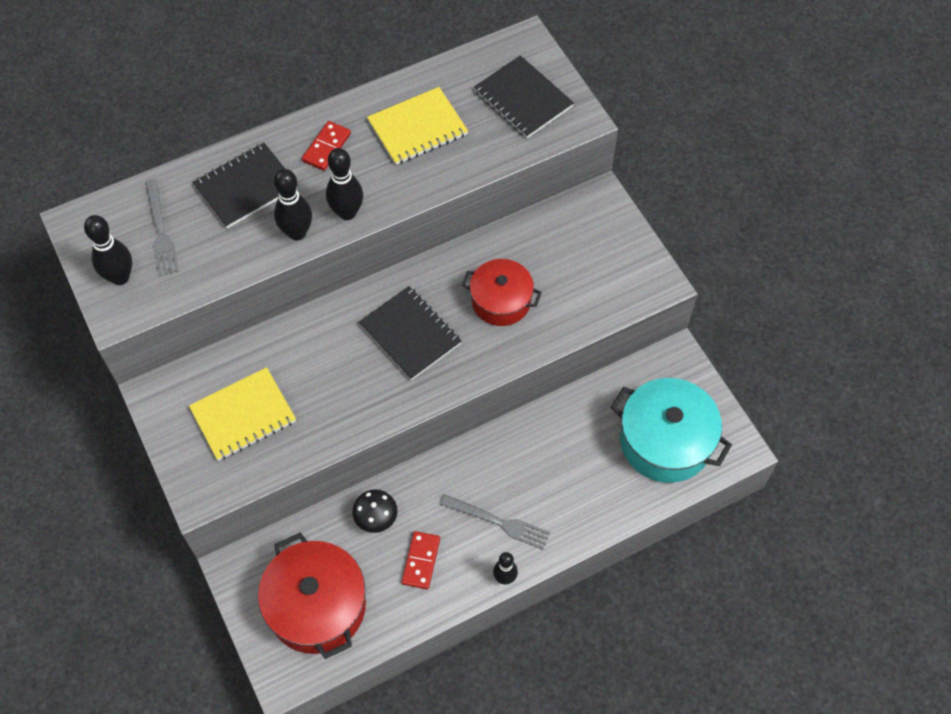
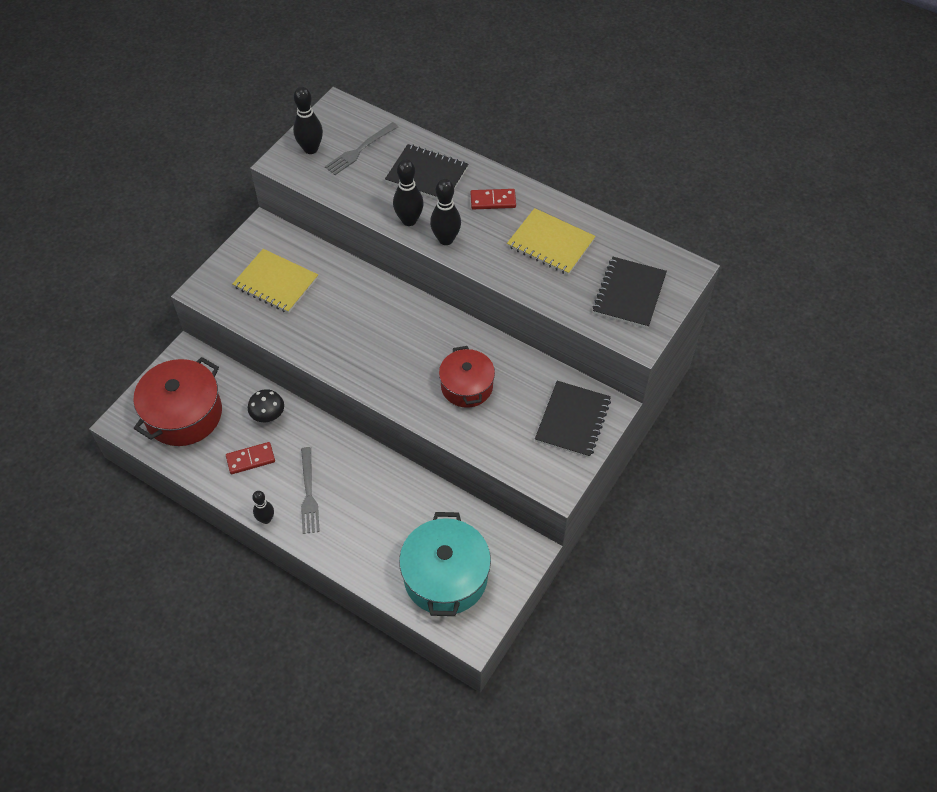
camera: 60 degrees right, 5 degrees down
(410, 334) = (400, 344): black notebook -> black notebook (572, 420)

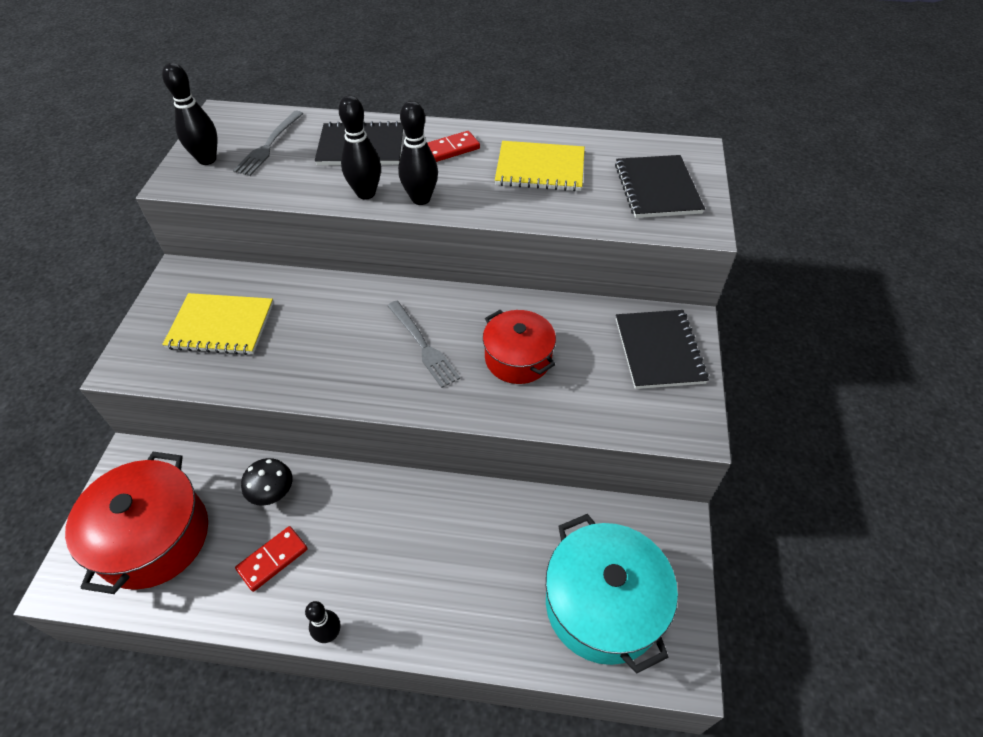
camera: 25 degrees left, 5 degrees down
(308, 494) = (372, 572): grey fork -> grey fork (423, 346)

